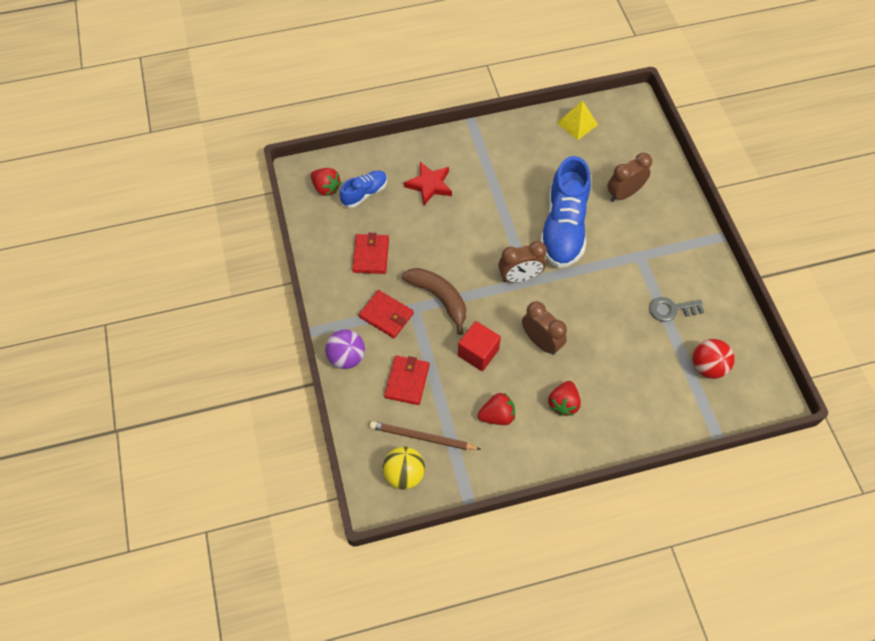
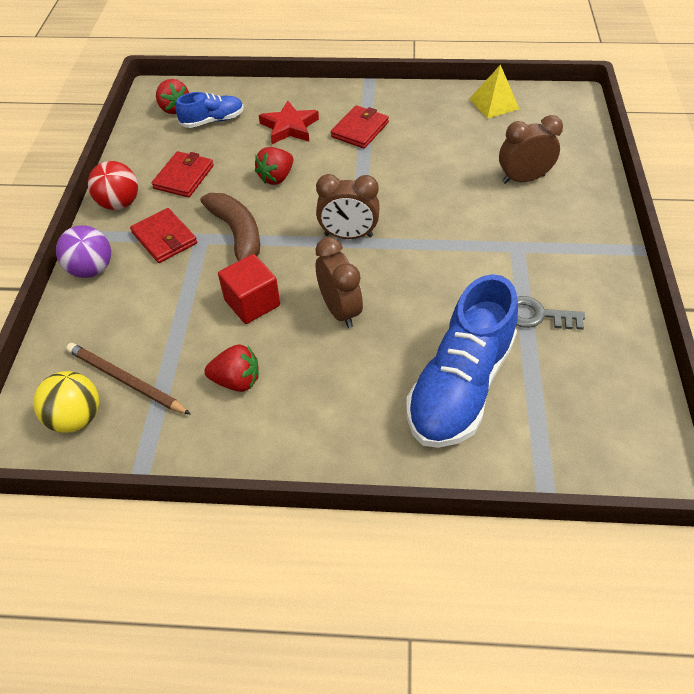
camera: 20 degrees right, 10 degrees down
(407, 381) = (146, 312): red wallet -> red wallet (360, 130)
(563, 227) = (429, 197): blue shoe -> blue shoe (460, 385)
(563, 403) = (334, 390): red strawberry -> red strawberry (276, 177)
(707, 366) = (564, 397): red ball -> red ball (119, 204)

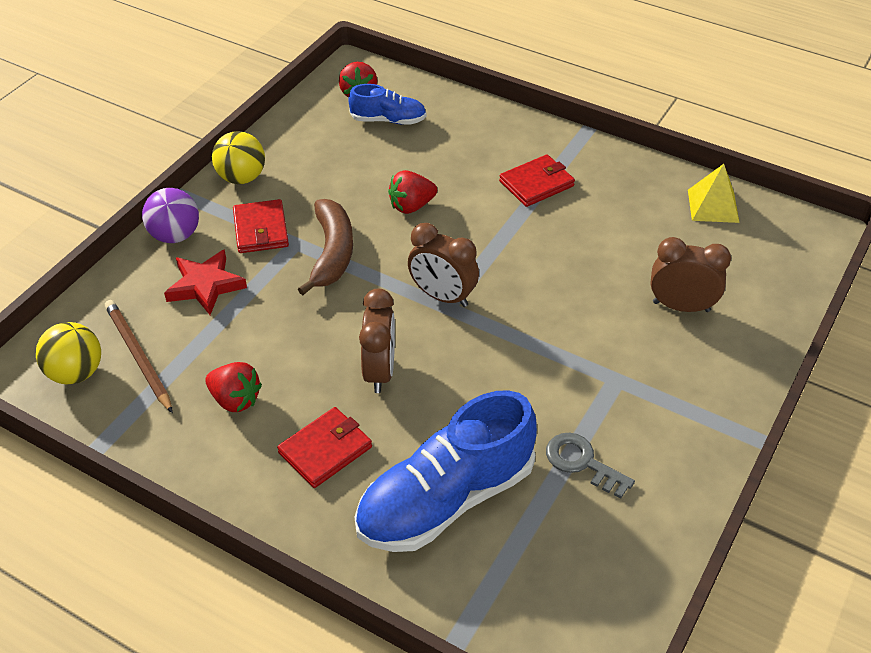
camera: 25 degrees right, 5 degrees down
(119, 204) = (242, 178): red ball -> yellow ball
(184, 177) = (320, 172): red wallet -> red wallet (325, 450)
(252, 303) = (300, 329): red cube -> none
(289, 127) = (463, 154): red star -> red star (205, 285)

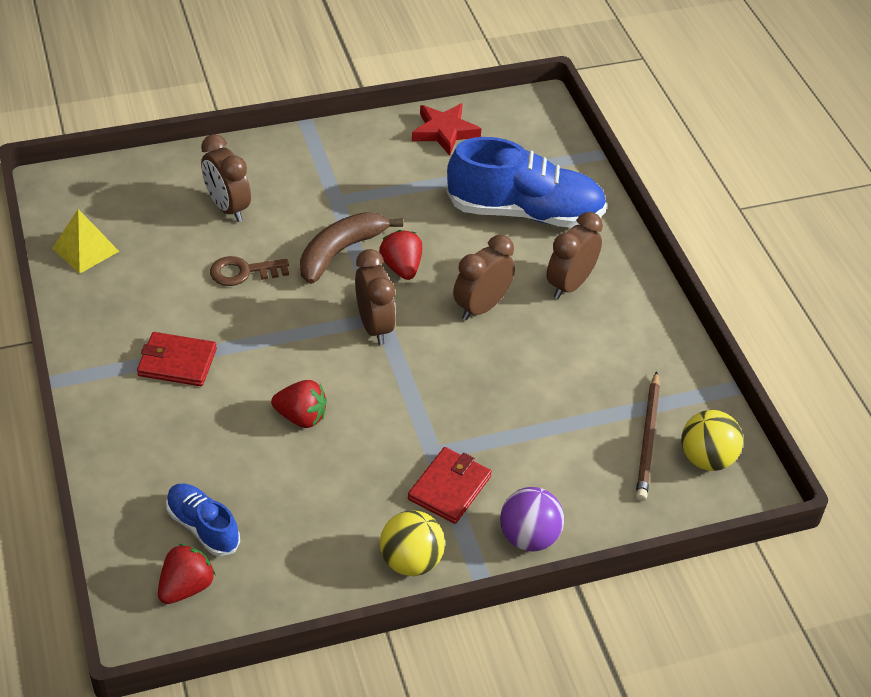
camera: 140 degrees left, 0 degrees up
(205, 285) = (545, 465): red star -> red star (444, 131)
(235, 399) = (601, 356): red strawberry -> red strawberry (402, 268)
(325, 450) = (570, 285): red wallet -> brown clock
(331, 253) = (415, 421): brown banana -> brown banana (340, 252)
(582, 462) = (422, 177): grey key -> none
(590, 267) = (243, 272): none -> brown key

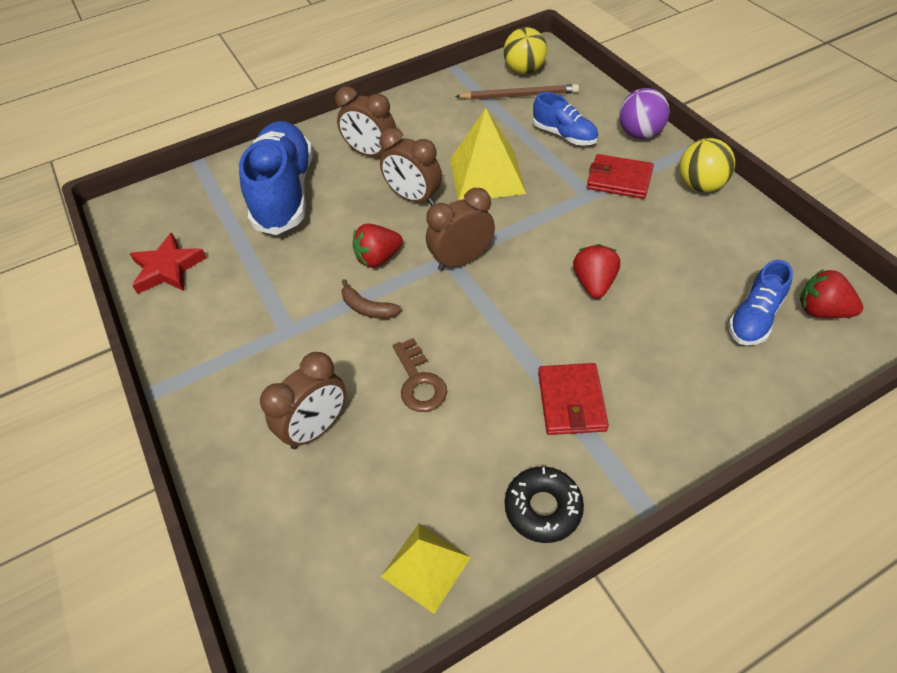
camera: 95 degrees left, 5 degrees up
(94, 320) = (543, 508): none -> black donut
(340, 252) = (367, 308): brown banana -> brown banana, size x0.55
(498, 373) = (487, 175): none -> yellow pyramid
(550, 461) = (564, 135): none -> blue shoe

